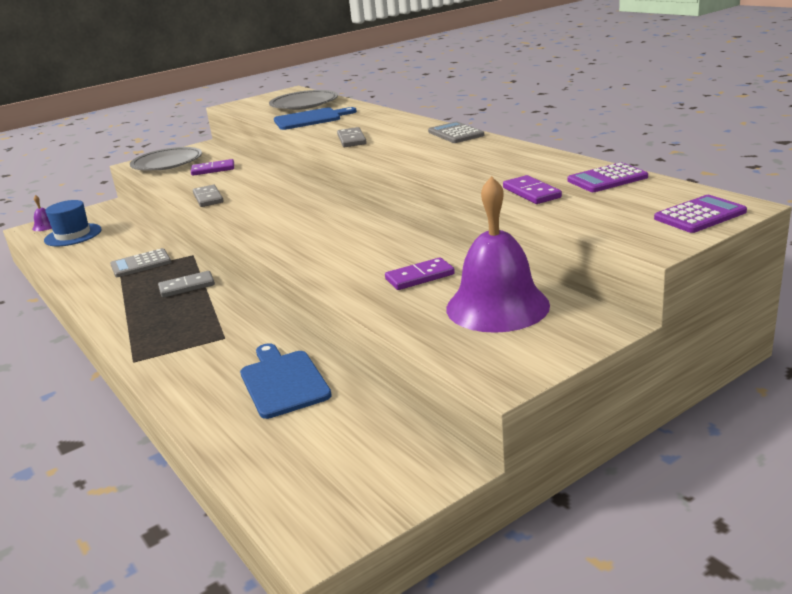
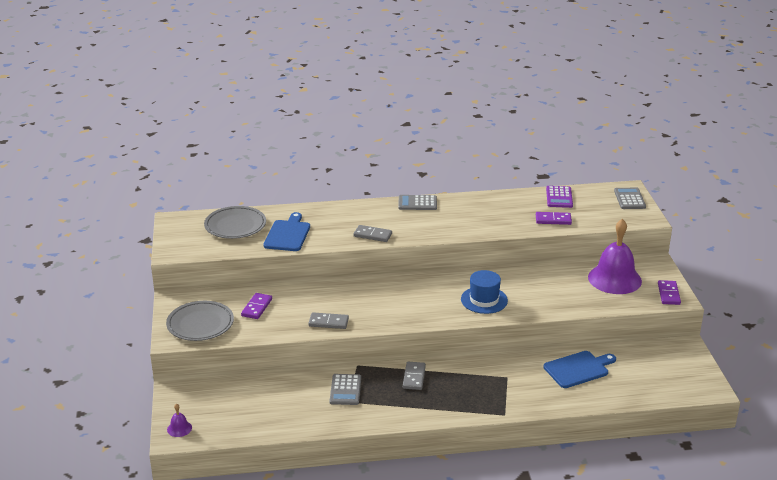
camera: 65 degrees left, 5 degrees up
(73, 235) = (229, 415): blue hat -> blue hat (484, 300)
(283, 382) = (578, 369): blue cutting board -> blue cutting board turned 150 degrees clockwise
(420, 277) = (560, 287): purple domino -> purple domino (668, 294)
(700, 215) = (629, 199): purple calculator -> grey calculator

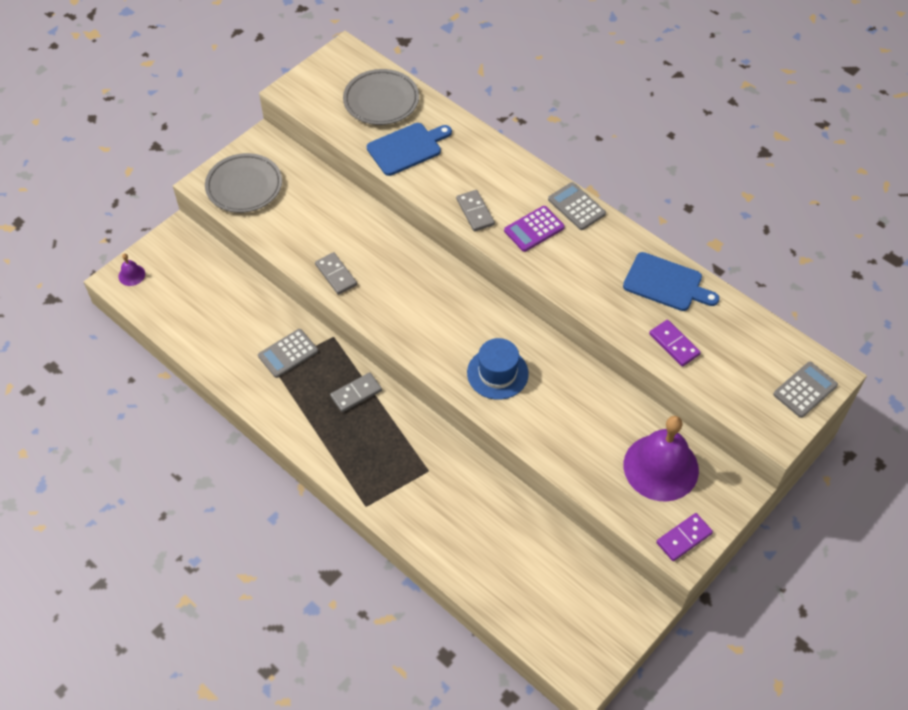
camera: 50 degrees right, 25 degrees up
(256, 307) = (308, 206): purple domino -> none
(559, 197) = (730, 321): purple calculator -> purple calculator (534, 229)
(578, 369) = (501, 525): blue cutting board -> blue cutting board (666, 283)

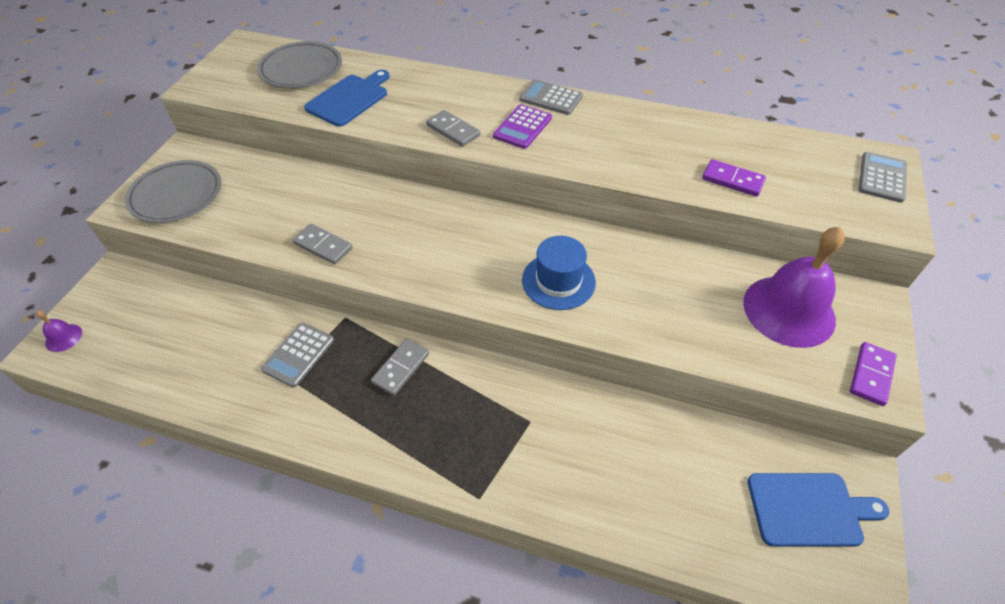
camera: 25 degrees left, 5 degrees down
(666, 283) = (682, 132): blue cutting board -> blue cutting board (808, 509)

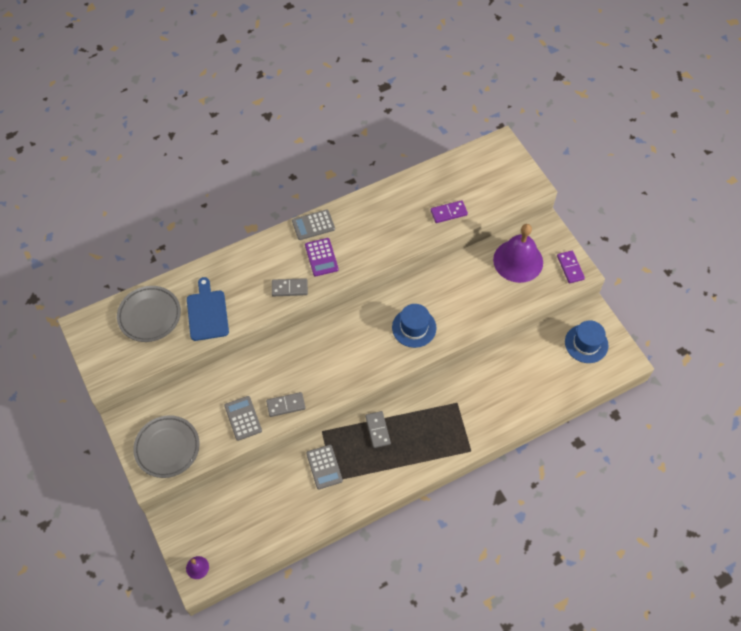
camera: 45 degrees left, 10 degrees up
(808, 509) = (586, 343): blue cutting board -> blue hat
(882, 177) = (507, 159): grey calculator -> grey calculator (243, 418)

